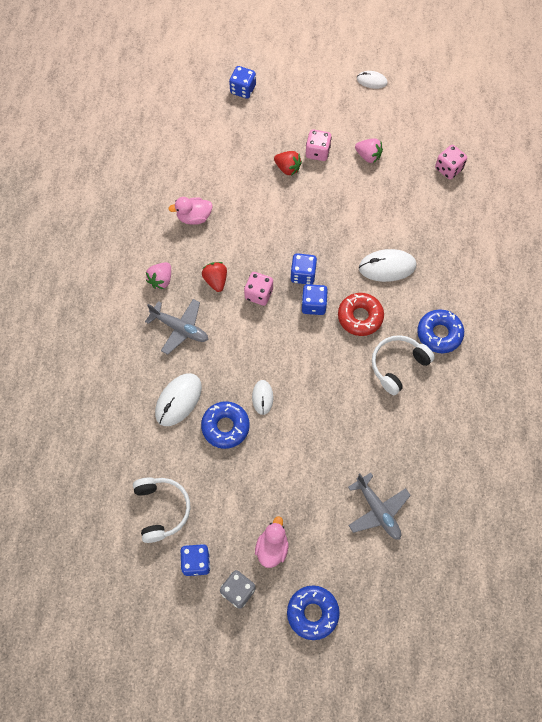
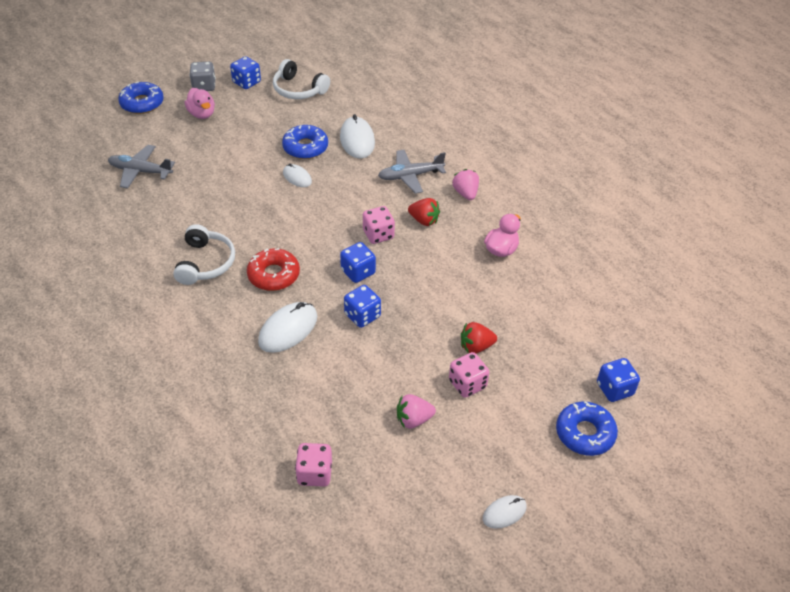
camera: 135 degrees right, 20 degrees down
(313, 305) = (323, 257): blue dice -> blue dice (362, 315)
(439, 334) = (187, 309): blue donut -> blue donut (585, 433)

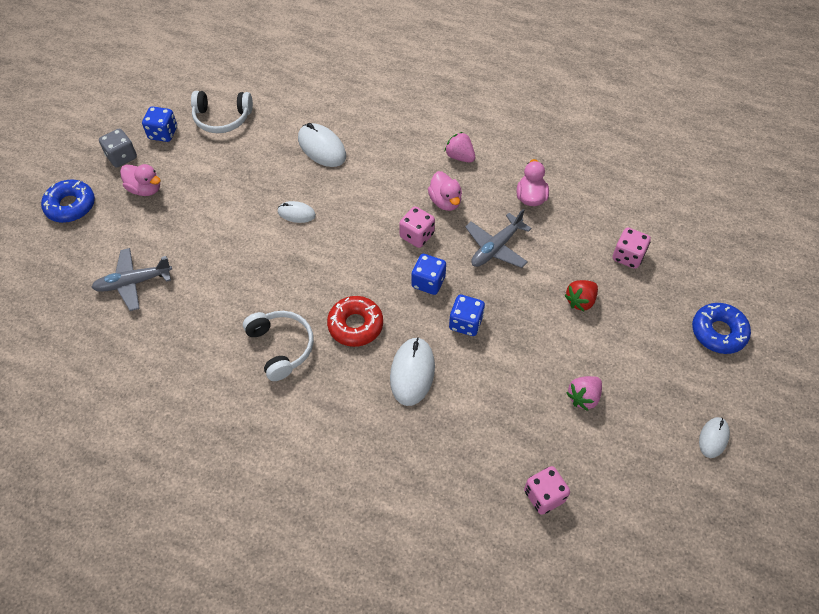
camera: 30 degrees left, 10 degrees up
(305, 147) = (279, 178): blue donut -> none
(410, 176) = (398, 162): grey plane -> grey plane (496, 248)
(424, 220) = (445, 201): red strawberry -> pink duck
(467, 384) = (600, 339): pink dice -> pink dice (628, 256)
(614, 389) = (710, 280): blue dice -> none

